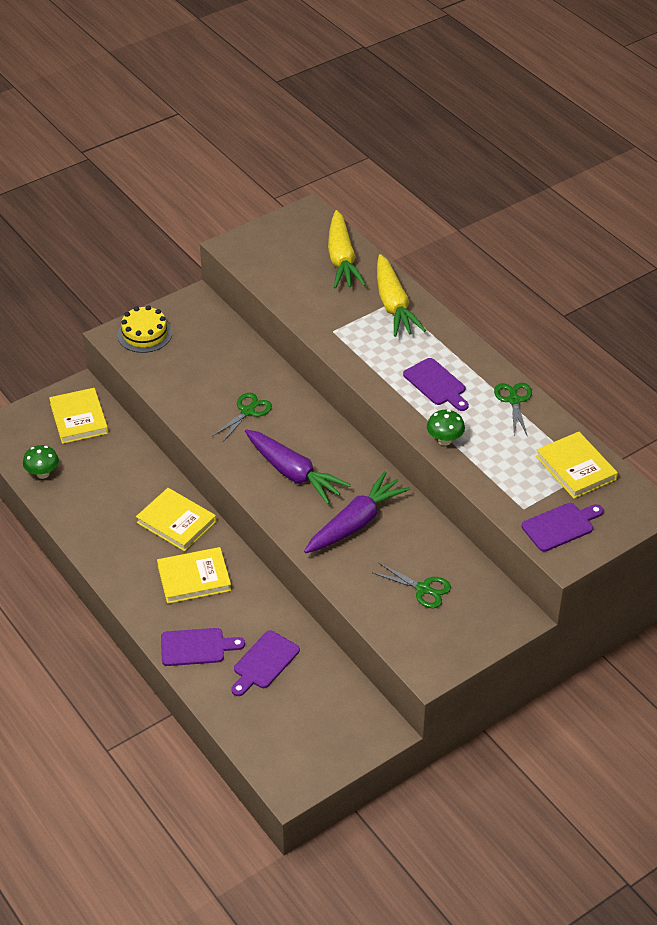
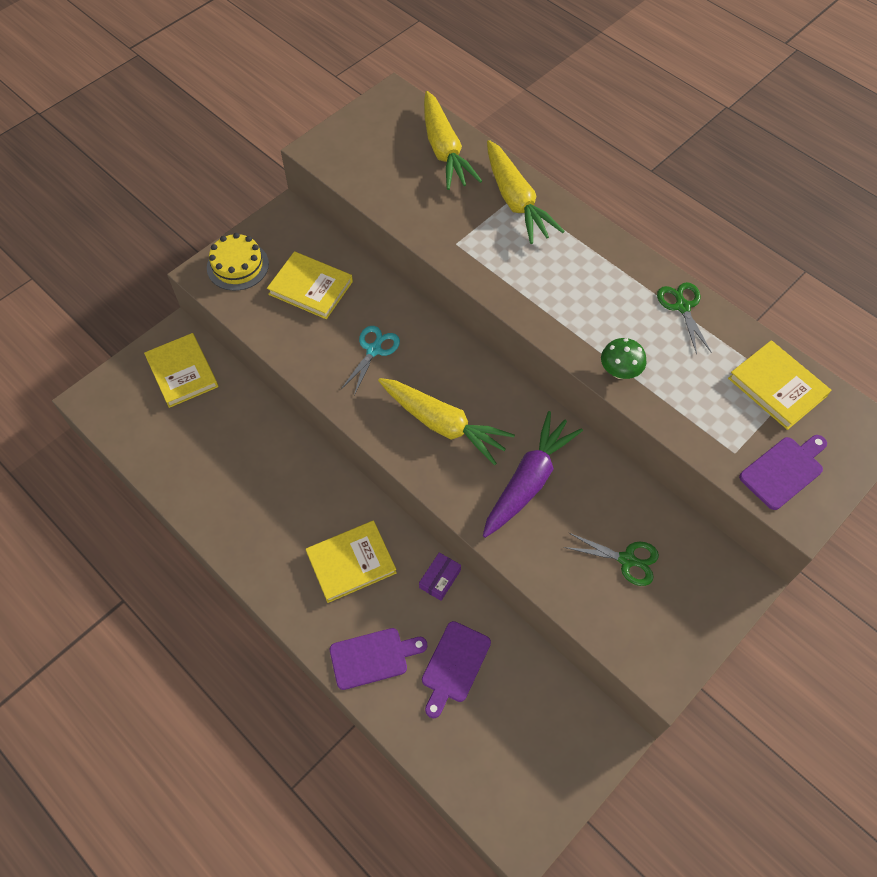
camera: 10 degrees left, 15 degrees up
(43, 474) = (154, 450): green mushroom -> none
(176, 522) = (316, 491): yellow book -> yellow book (310, 288)
(247, 411) = (374, 350): green scissors -> turquoise scissors
(267, 600) = (440, 579): none -> purple box
(294, 474) = (443, 425): purple carrot -> yellow carrot
(436, 384) = (590, 297): purple cutting board -> none

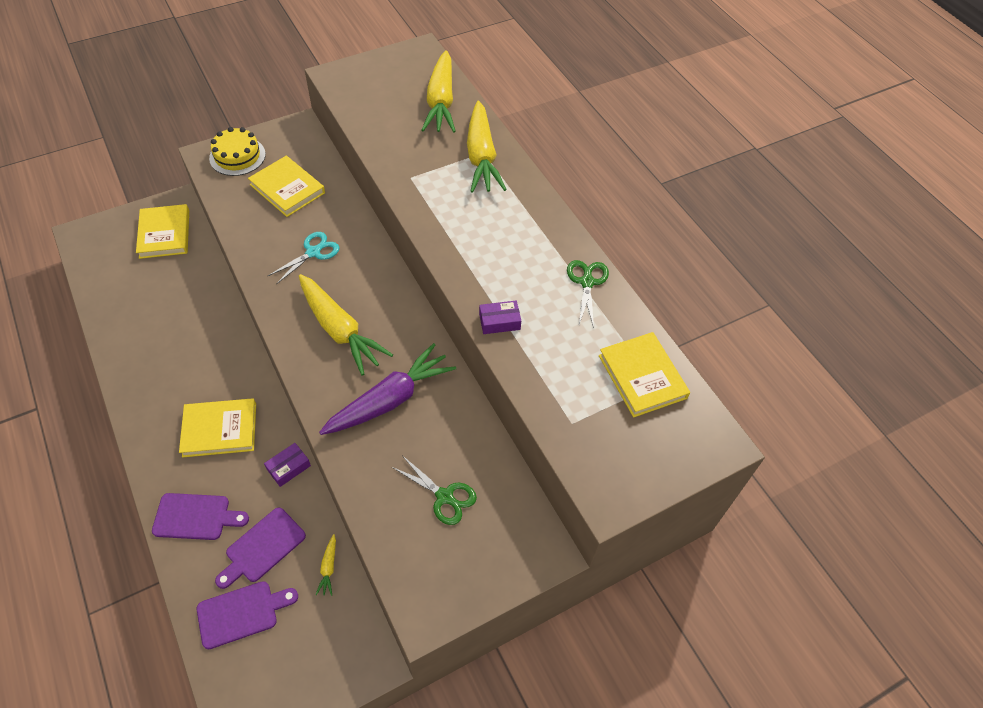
camera: 15 degrees right, 5 degrees down
(527, 664) = (328, 568): none -> yellow carrot
(619, 372) = (499, 321): green mushroom -> purple box
(783, 471) = (611, 453): purple cutting board -> purple cutting board (241, 613)

